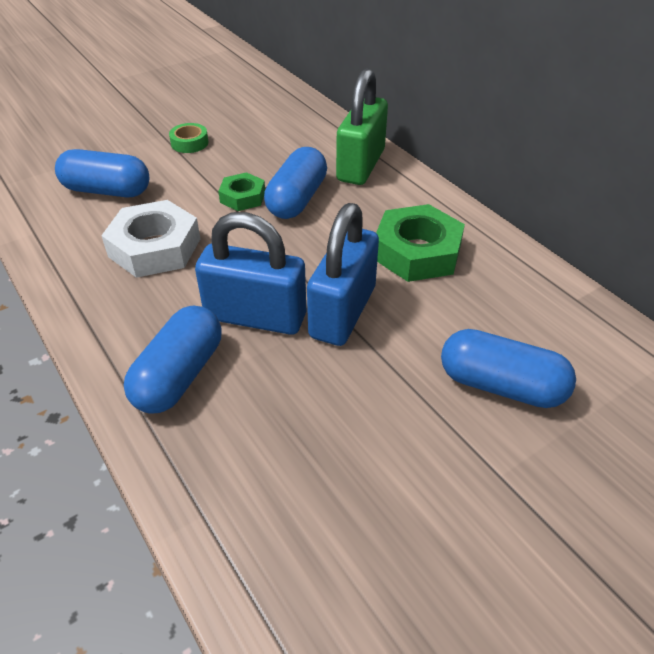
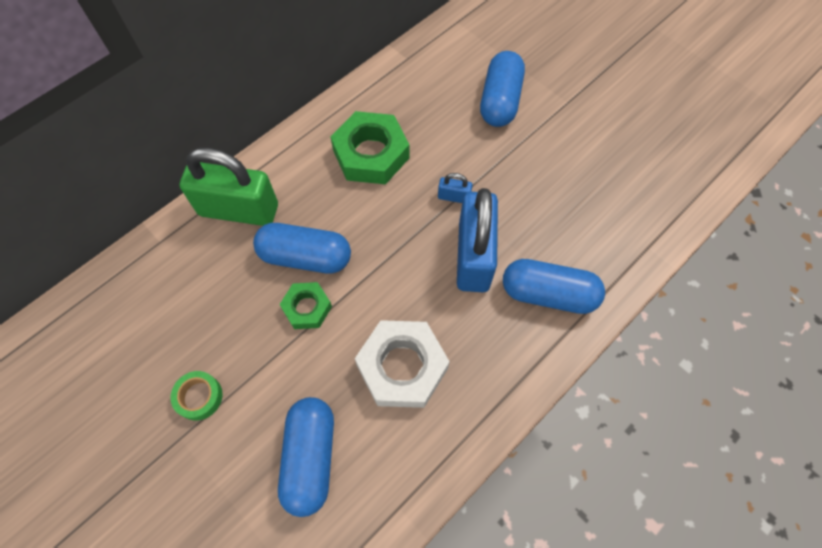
camera: 100 degrees left, 20 degrees up
(342, 312) = (454, 197): blue padlock -> blue padlock, size x0.42

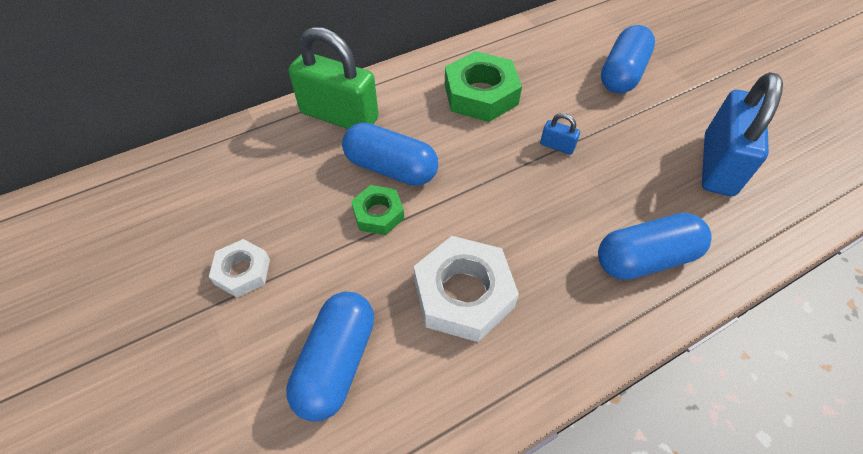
camera: 15 degrees right, 10 degrees down
(199, 397) = (242, 271): green tape -> white nut
(473, 256) = (566, 204): blue padlock -> blue padlock (718, 165)
(548, 294) = (645, 258): blue capsule -> blue capsule turned 45 degrees counterclockwise

